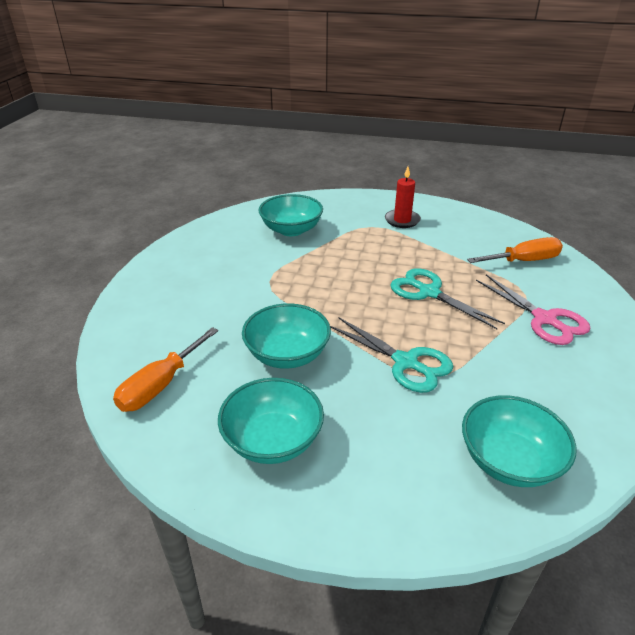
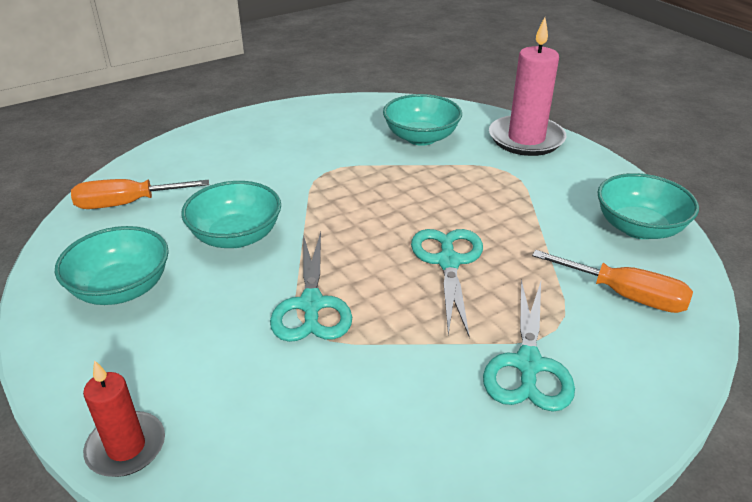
camera: 45 degrees right, 0 degrees up
(350, 203) = (526, 139): none -> pink candle
(402, 220) = (553, 181): red candle -> red candle (126, 447)
(509, 461) = (242, 445): turquoise bowl -> turquoise bowl (639, 228)
(544, 319) = (528, 365): pink scissors -> turquoise scissors

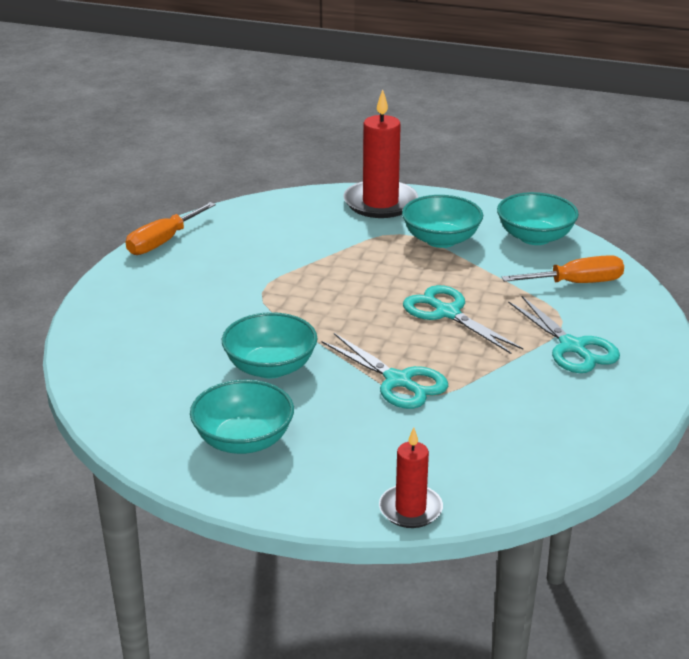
camera: 40 degrees left, 5 degrees down
(127, 204) = (133, 388): orange screwdriver -> orange screwdriver (163, 242)
(421, 138) = (297, 233): turquoise bowl -> turquoise bowl (441, 240)
(526, 139) = (380, 203): pink candle -> red candle

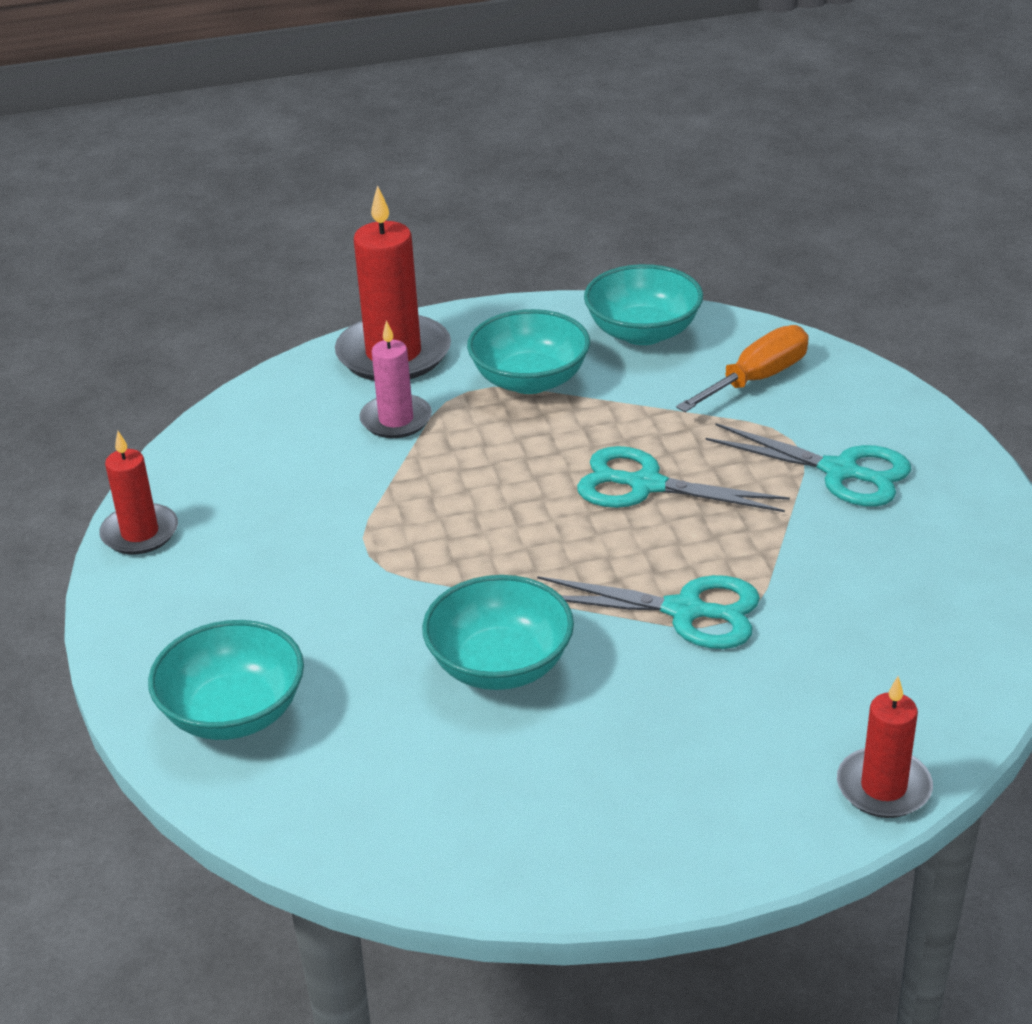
camera: 30 degrees left, 5 degrees up
(163, 242) = (140, 533): orange screwdriver -> red candle
(243, 440) = (578, 792): turquoise bowl -> turquoise bowl (234, 713)
(346, 234) = (396, 420): none -> pink candle

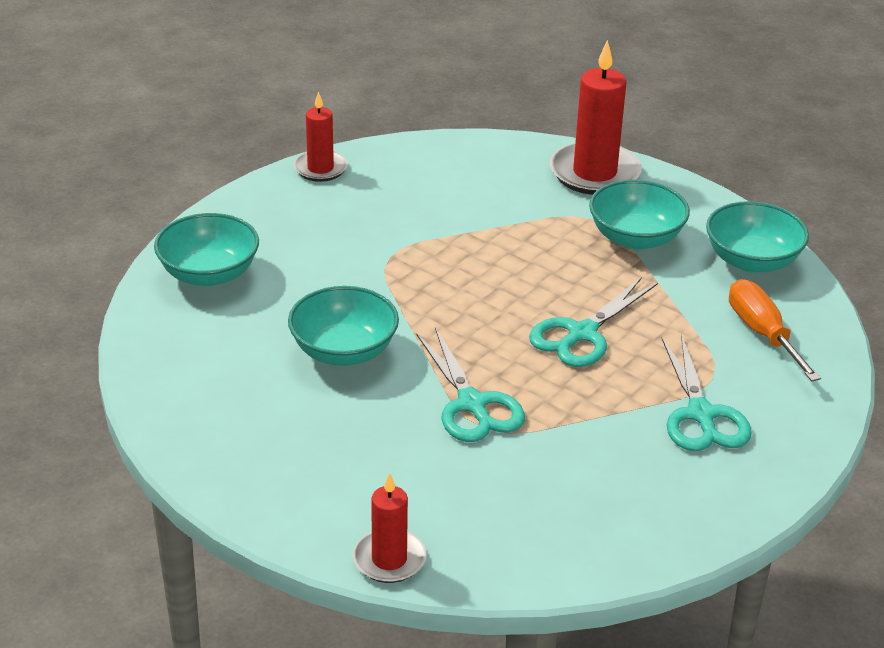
camera: 50 degrees right, 0 degrees up
(396, 420) = (529, 205): pink candle -> none
(646, 485) = (582, 334): turquoise scissors -> turquoise scissors turned 120 degrees counterclockwise
(757, 379) = (762, 333): orange screwdriver -> orange screwdriver turned 120 degrees counterclockwise

